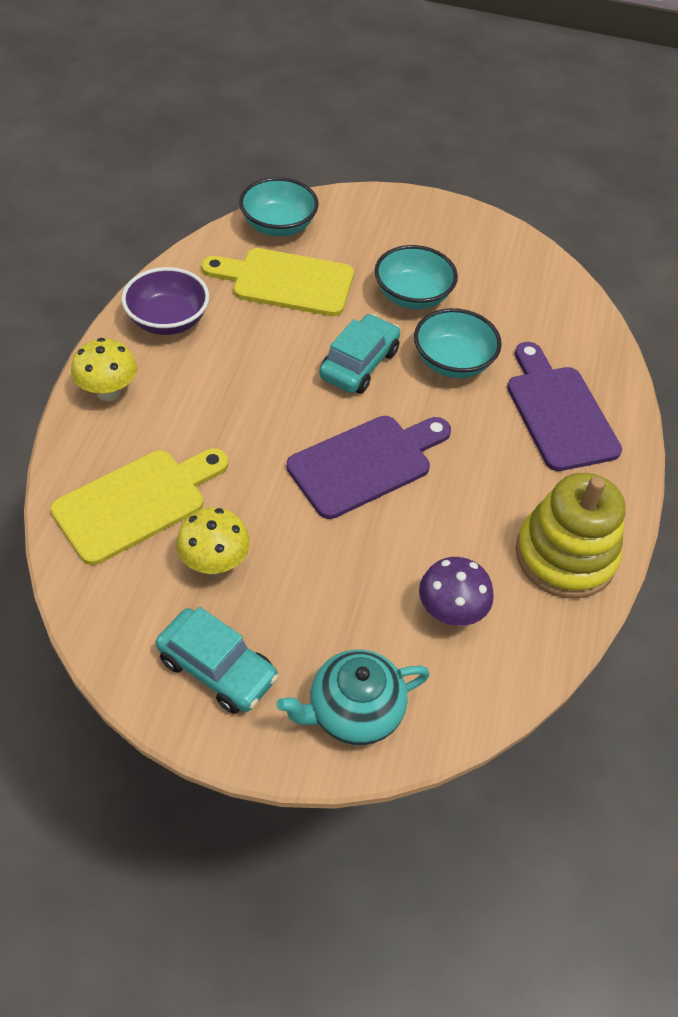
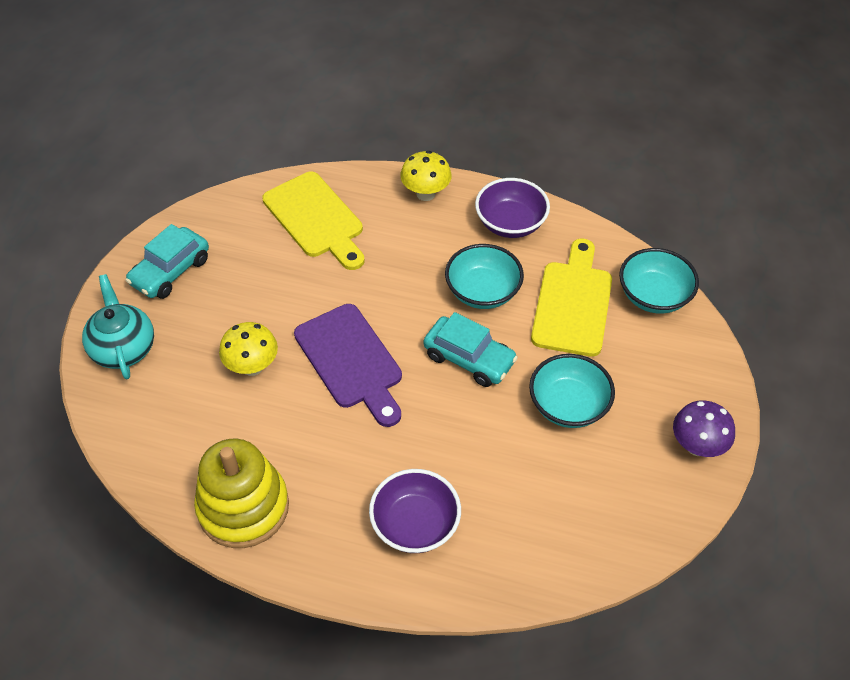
camera: 95 degrees right, 0 degrees up
(215, 563) = (258, 266): yellow mushroom -> yellow mushroom (252, 367)
(450, 612) = (197, 414): purple mushroom -> purple mushroom (697, 446)
(452, 362) = (478, 435): turquoise bowl -> turquoise bowl (483, 292)
(559, 412) = (415, 524): purple cutting board -> purple bowl

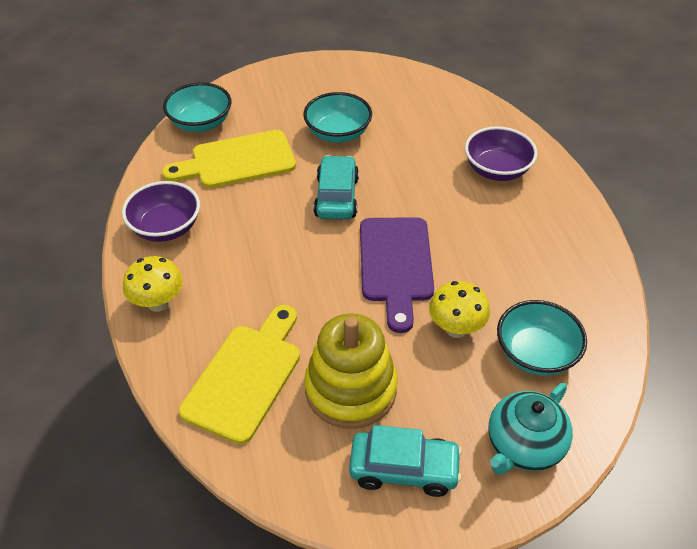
camera: 120 degrees left, 5 degrees down
(243, 507) = (575, 264): yellow stacking toy -> yellow stacking toy (350, 389)
(351, 361) = (395, 265): purple cutting board -> purple cutting board turned 150 degrees clockwise
(483, 292) = (260, 215): turquoise bowl -> turquoise bowl (535, 354)
(697, 446) = (323, 72): purple mushroom -> none

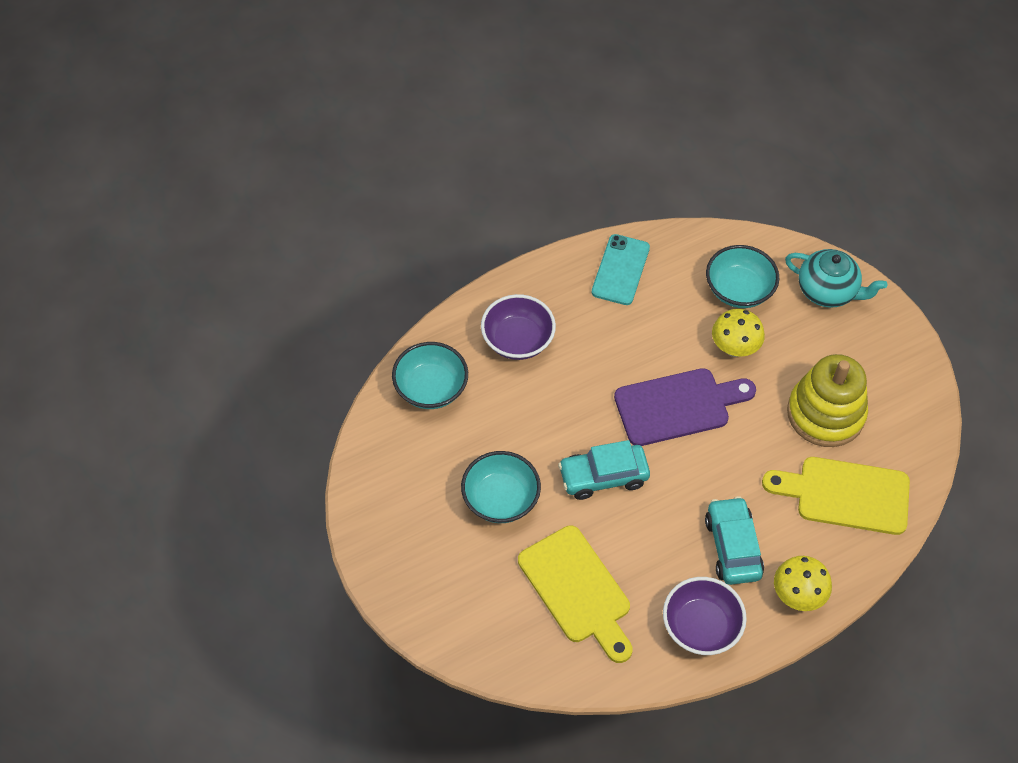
camera: 105 degrees left, 10 degrees up
(200, 123) = (523, 653): turquoise bowl -> turquoise bowl (431, 388)
(404, 469) = (879, 364): turquoise car -> turquoise car (732, 547)
(574, 258) = (620, 270): none -> turquoise phone

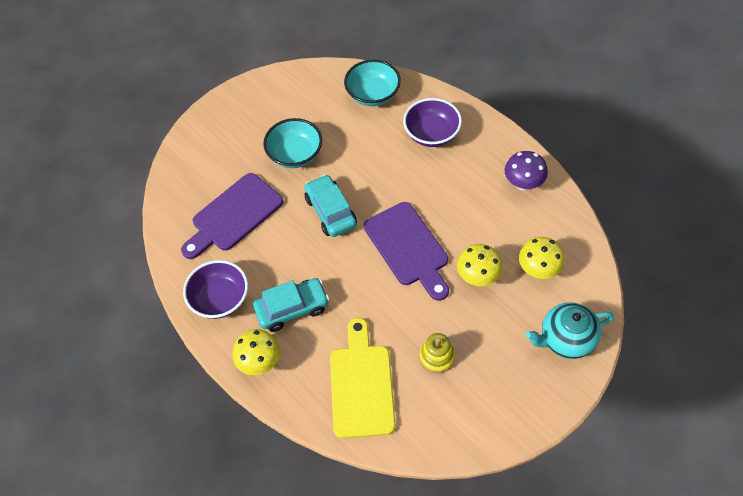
camera: 80 degrees right, 0 degrees up
(577, 590) = (233, 215): yellow cutting board -> purple cutting board
(620, 270) = (523, 184): turquoise phone -> purple mushroom
(738, 290) = (538, 270): turquoise bowl -> yellow mushroom
(825, 413) = (437, 357): yellow stacking toy -> yellow stacking toy, size x0.51
(827, 291) = (566, 339): turquoise teapot -> turquoise teapot turned 60 degrees clockwise

